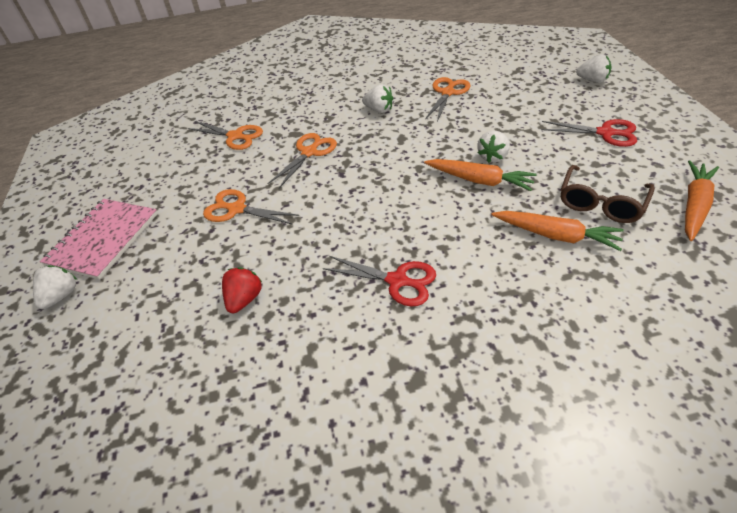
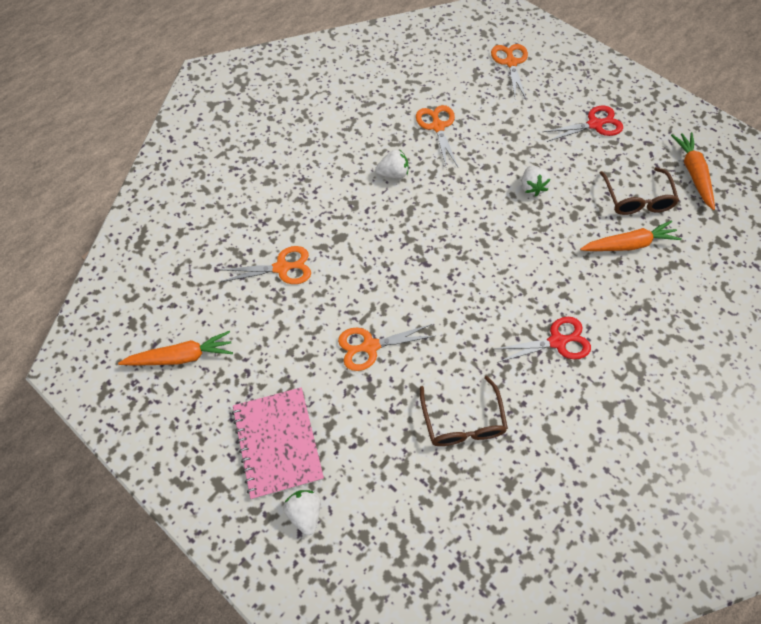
camera: 40 degrees left, 15 degrees up
(244, 299) = (463, 422): red strawberry -> brown glasses
(309, 152) = (375, 253): orange scissors -> orange scissors (510, 62)
(479, 180) = (540, 217): orange carrot -> orange carrot (181, 357)
(592, 80) = (546, 65): white strawberry -> none

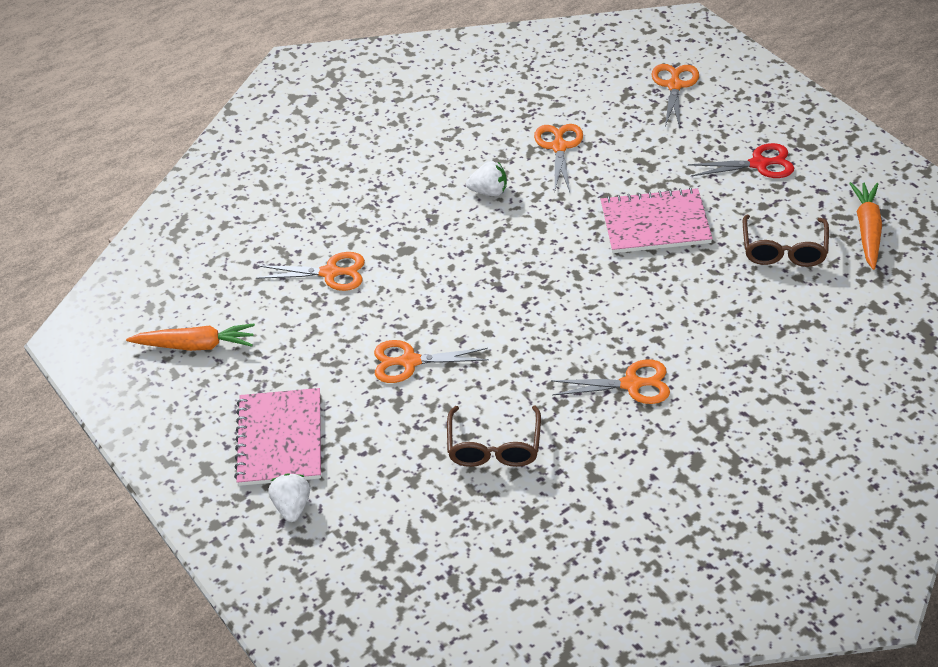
camera: 15 degrees right, 15 degrees down
(532, 187) = (655, 223): white strawberry -> pink notebook
(557, 341) = (632, 384): red scissors -> orange scissors
(628, 244) = (755, 296): orange carrot -> none

